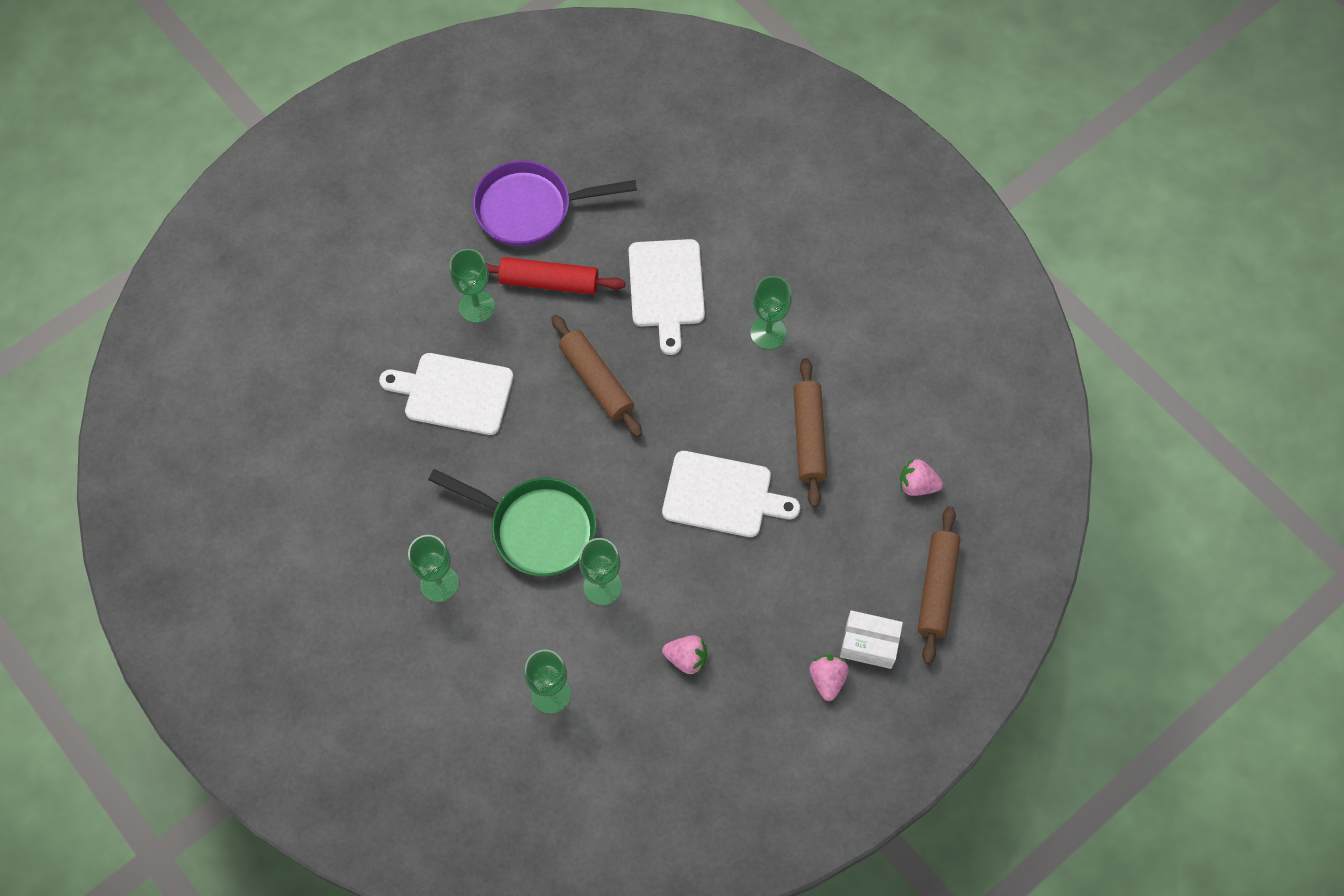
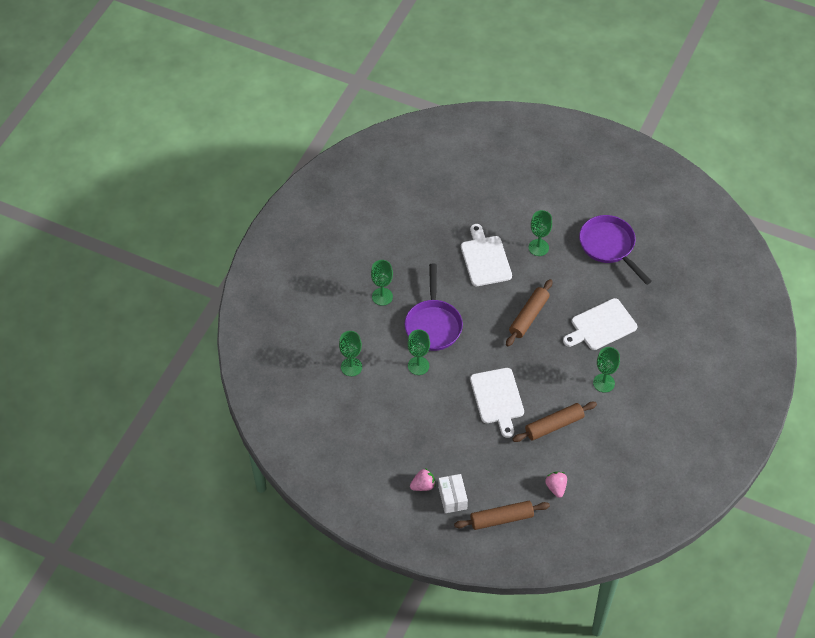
camera: 65 degrees right, 10 degrees down
(536, 528) = (433, 324): green pan -> purple pan
(549, 282) = (572, 272): red rolling pin -> none
(686, 658) = (400, 418): pink strawberry -> none

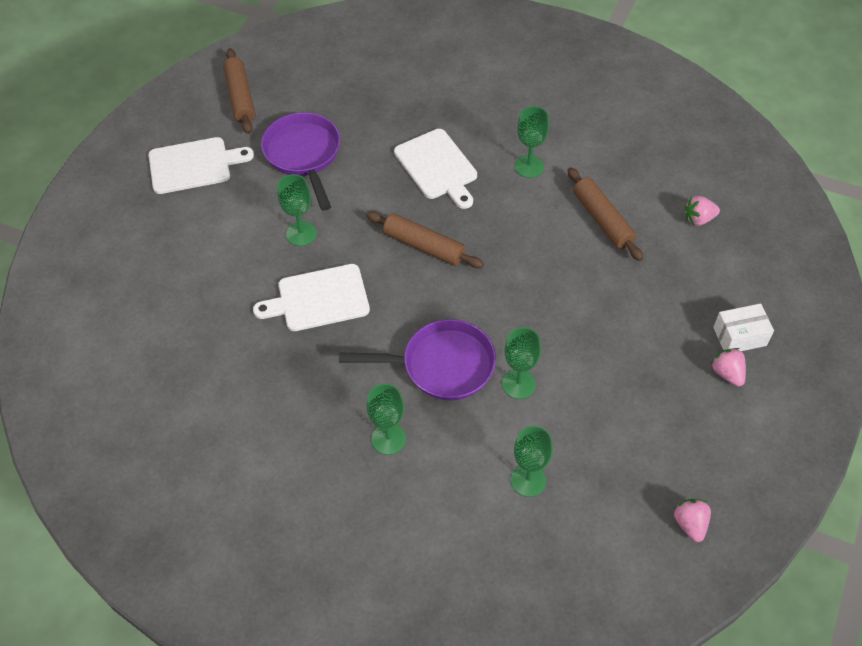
camera: 90 degrees left, 0 degrees up
(318, 449) = (690, 524): none -> pink strawberry
(497, 398) = (567, 283): white cutting board -> white cutting board (194, 165)
(501, 518) = (759, 279): brown rolling pin -> brown rolling pin (240, 97)
(609, 246) = (304, 155): purple pan -> purple pan turned 105 degrees clockwise

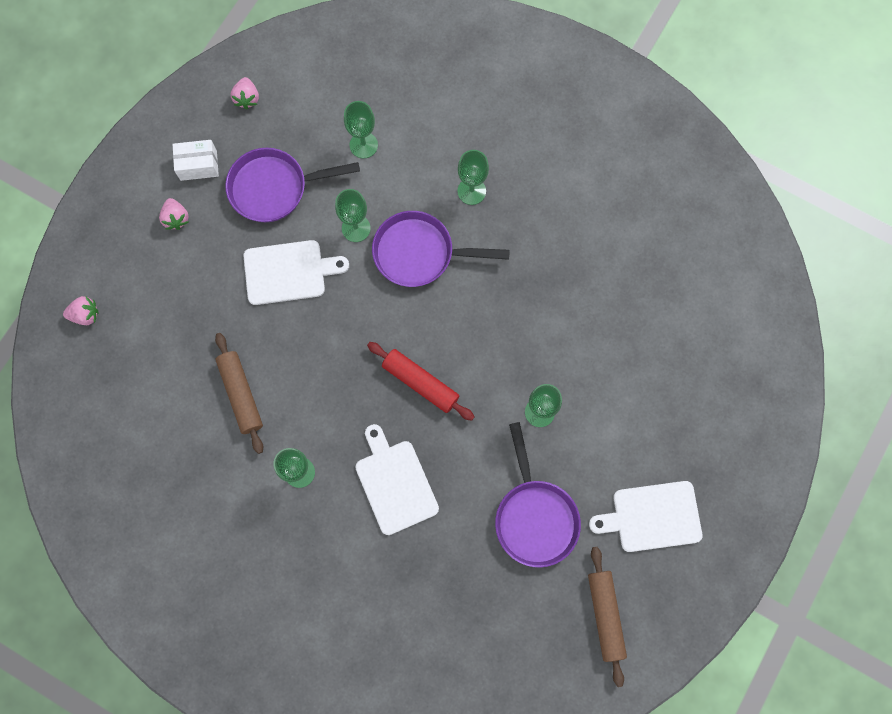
camera: 175 degrees left, 20 degrees up
(319, 299) = (525, 334): white cutting board -> white cutting board (289, 272)
(424, 246) = (420, 383): brown rolling pin -> red rolling pin
(624, 418) = (274, 188): none -> purple pan
(698, 219) = (147, 384): pink strawberry -> pink strawberry (85, 315)
(739, 336) = (153, 252): white box -> white box (198, 165)

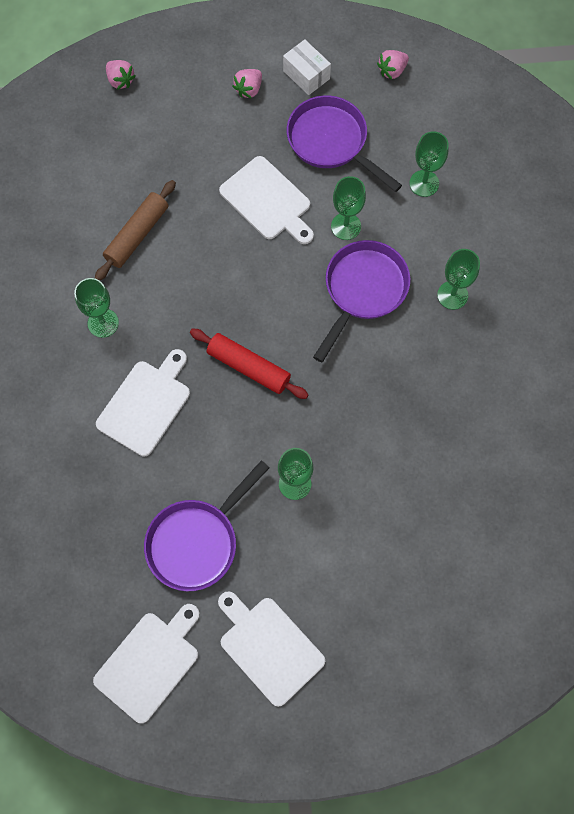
camera: 55 degrees right, 5 degrees down
(419, 253) = (363, 290): purple pan -> purple pan turned 60 degrees clockwise
(420, 383) = (249, 367): red rolling pin -> red rolling pin turned 60 degrees counterclockwise
(605, 615) = (149, 663): brown rolling pin -> white cutting board

